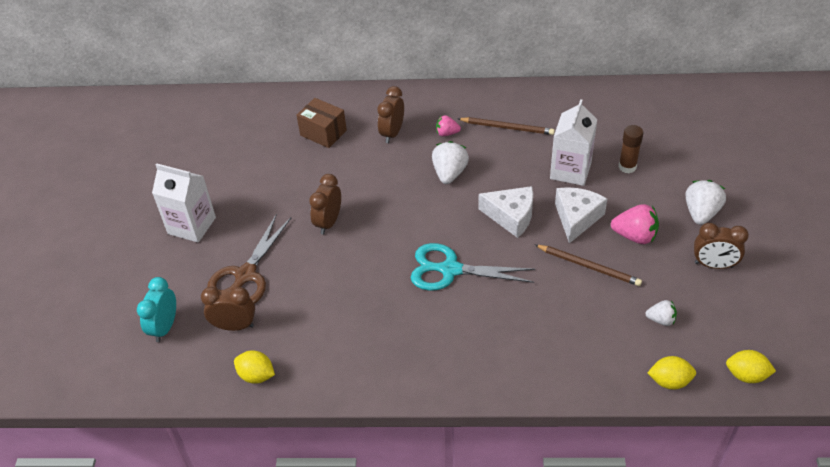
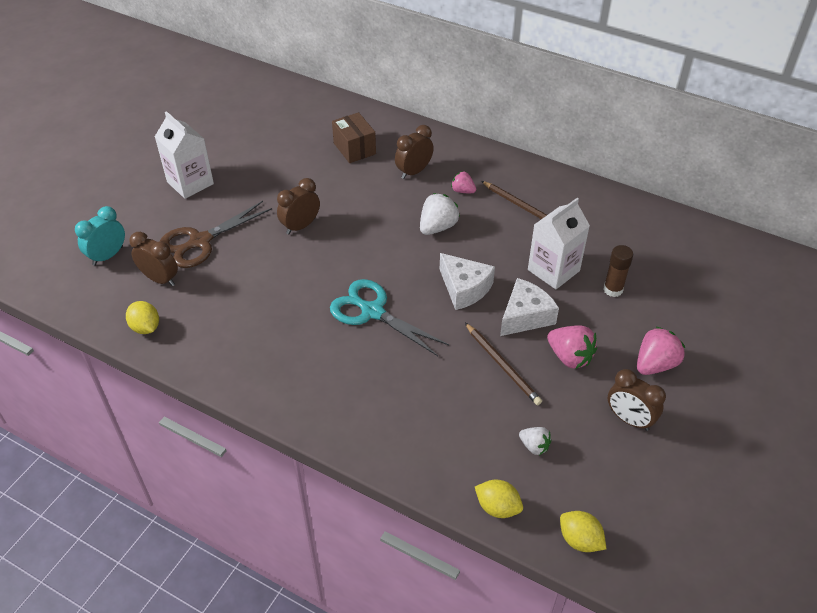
camera: 25 degrees right, 0 degrees up
(701, 213) = (655, 364): white strawberry -> pink strawberry

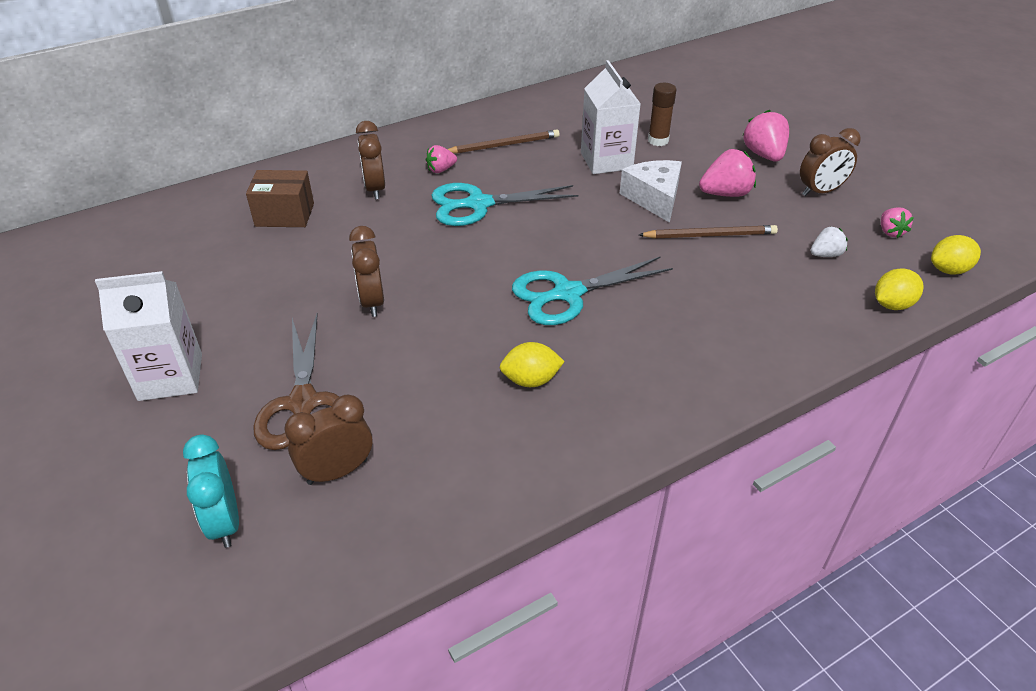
camera: 60 degrees left, 5 degrees down
(146, 327) = (422, 519): yellow lemon -> yellow lemon (531, 380)
(437, 227) = (479, 204): white strawberry -> turquoise scissors
(464, 288) = (585, 220): white cheese -> none
(606, 485) = (890, 232): none -> pink strawberry

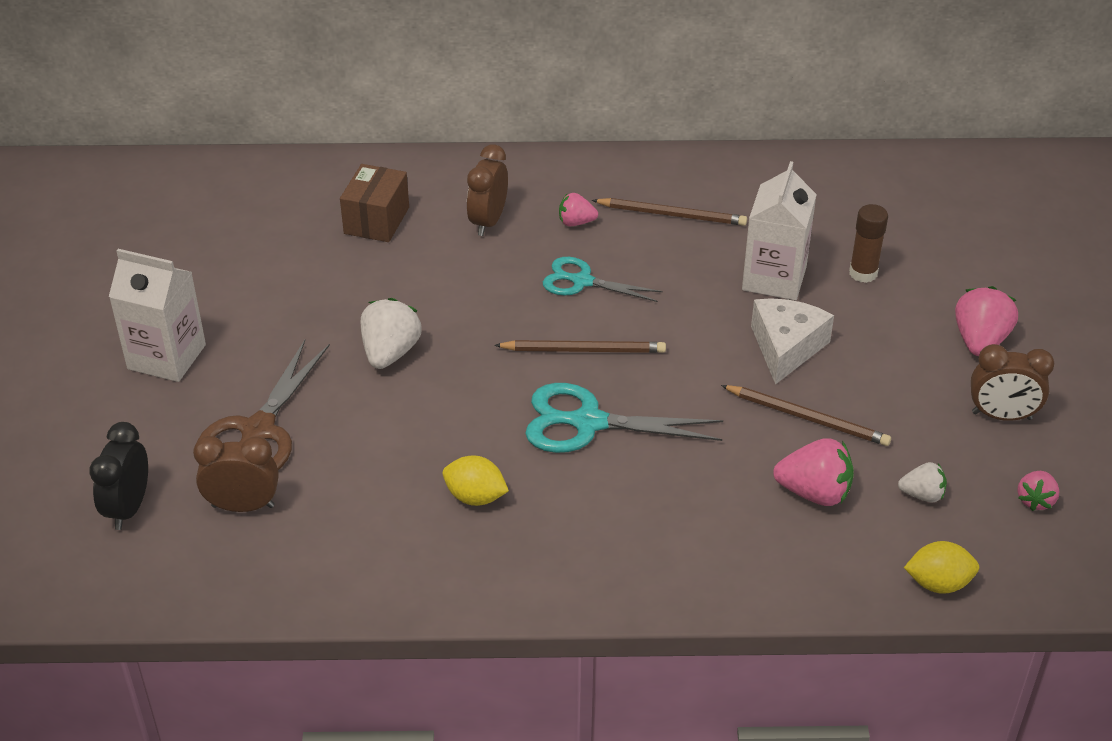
camera: 30 degrees right, 0 degrees up
(225, 522) = (128, 508): turquoise clock -> black clock
(284, 215) = (376, 220): brown box -> brown box turned 75 degrees clockwise
(372, 301) = (390, 353): brown clock -> white strawberry
(479, 204) = (582, 281): turquoise scissors -> turquoise scissors, size x0.66
(520, 247) = (584, 350): none -> brown pencil
(725, 194) = (878, 374): pink strawberry -> pink strawberry (814, 493)
(948, 270) = (1056, 574): yellow lemon -> none

